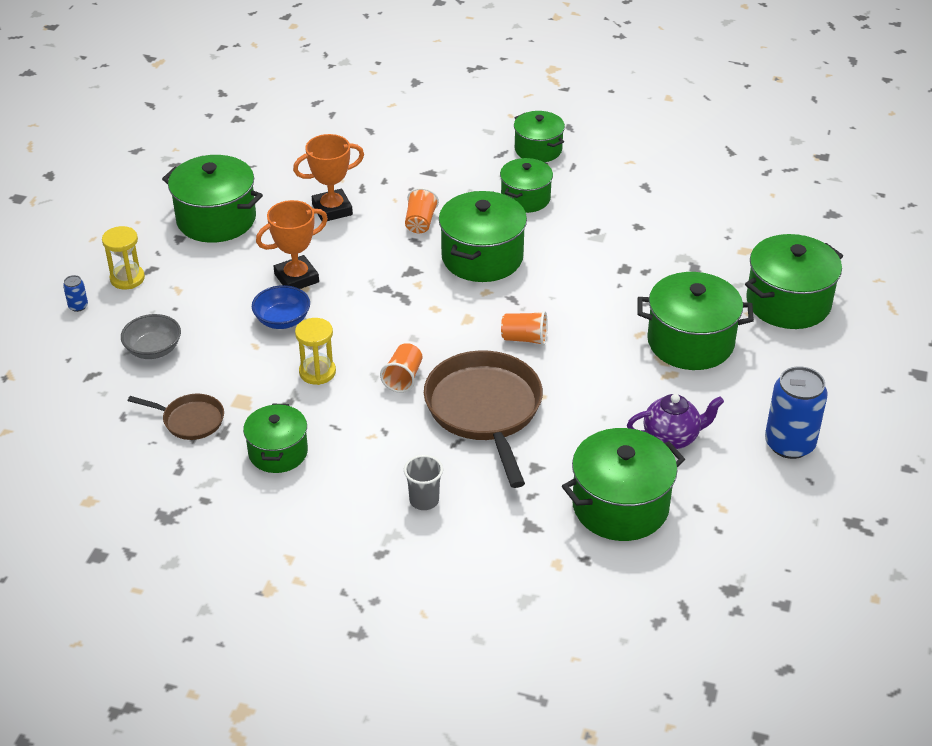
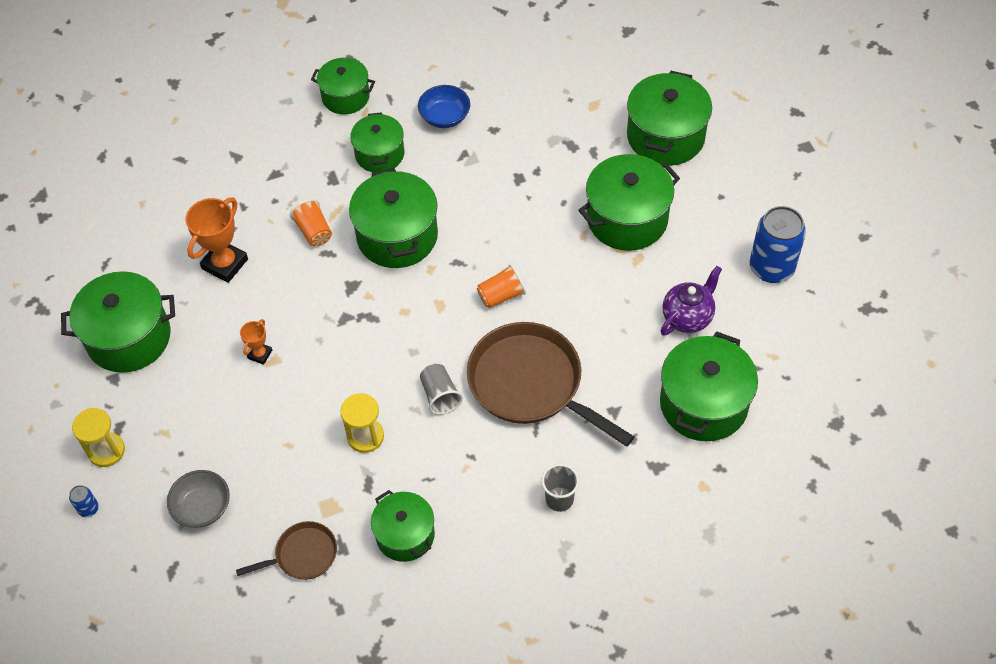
camera: 35 degrees left, 15 degrees up
(282, 320) = (287, 404): blue bowl -> blue bowl (445, 117)
(296, 278) = (260, 354): orange trophy -> orange trophy, size x0.53
(403, 378) = (440, 395): orange cup -> grey cup

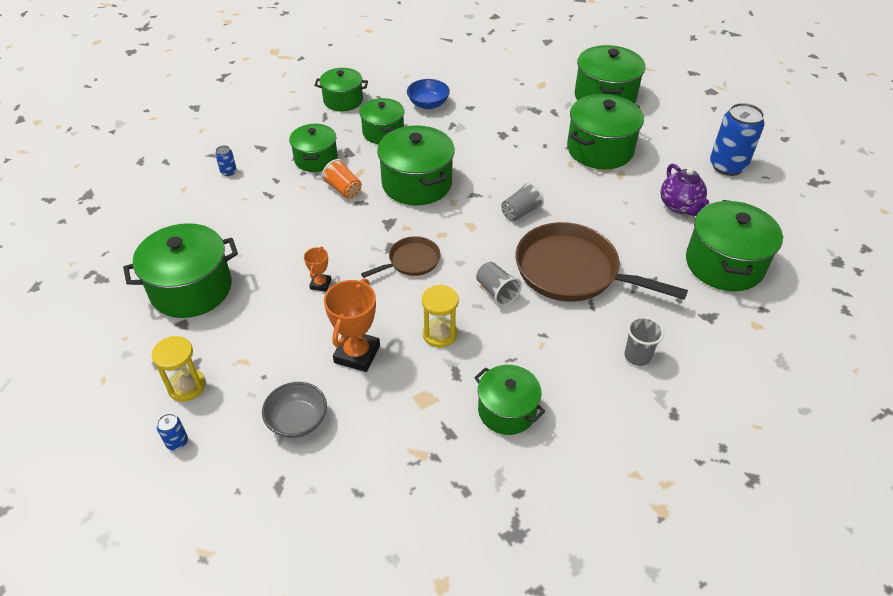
camera: 15 degrees left, 10 degrees down
(194, 187) = (228, 172): none -> blue can
(225, 264) = (270, 222): orange trophy -> orange trophy (357, 354)
(293, 183) = (316, 159): none -> green pot
(303, 555) = (412, 446): brown pan -> brown pan (411, 261)
(501, 295) = (520, 212): orange cup -> grey cup
(687, 317) = (680, 206): purple teapot -> purple teapot turned 135 degrees clockwise

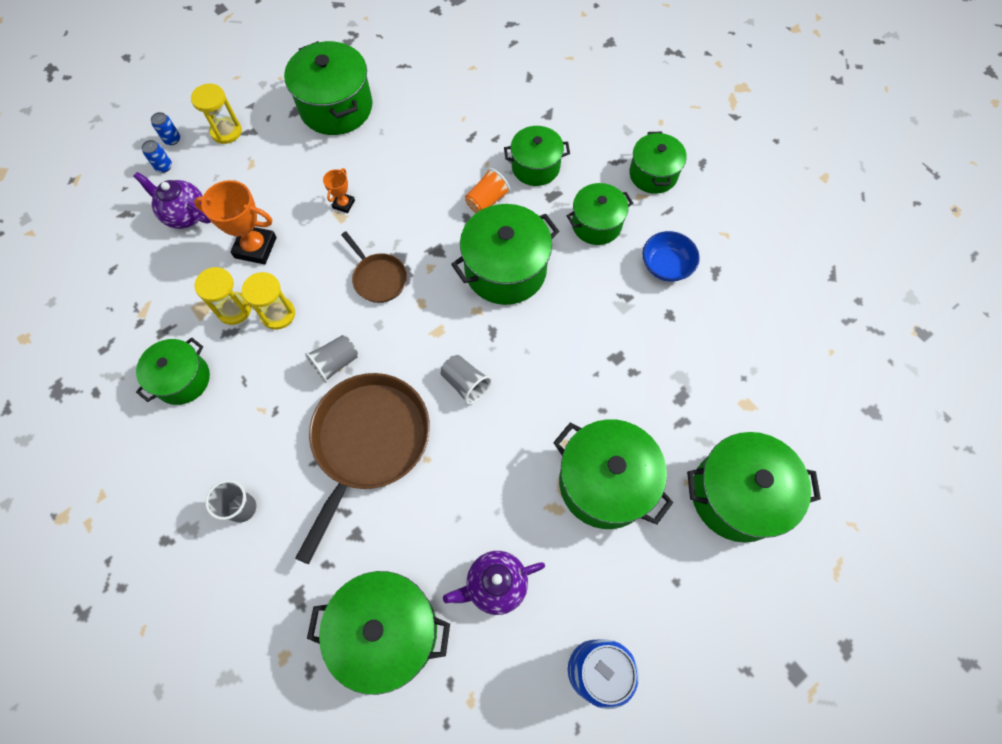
camera: 85 degrees right, 20 degrees up
(228, 172) = (503, 96): blue can -> blue can (164, 166)
(297, 420) = (185, 215): grey bowl -> purple teapot
(320, 284) = (343, 204): orange trophy -> orange trophy turned 75 degrees counterclockwise
(429, 370) = (234, 309): none -> yellow hourglass

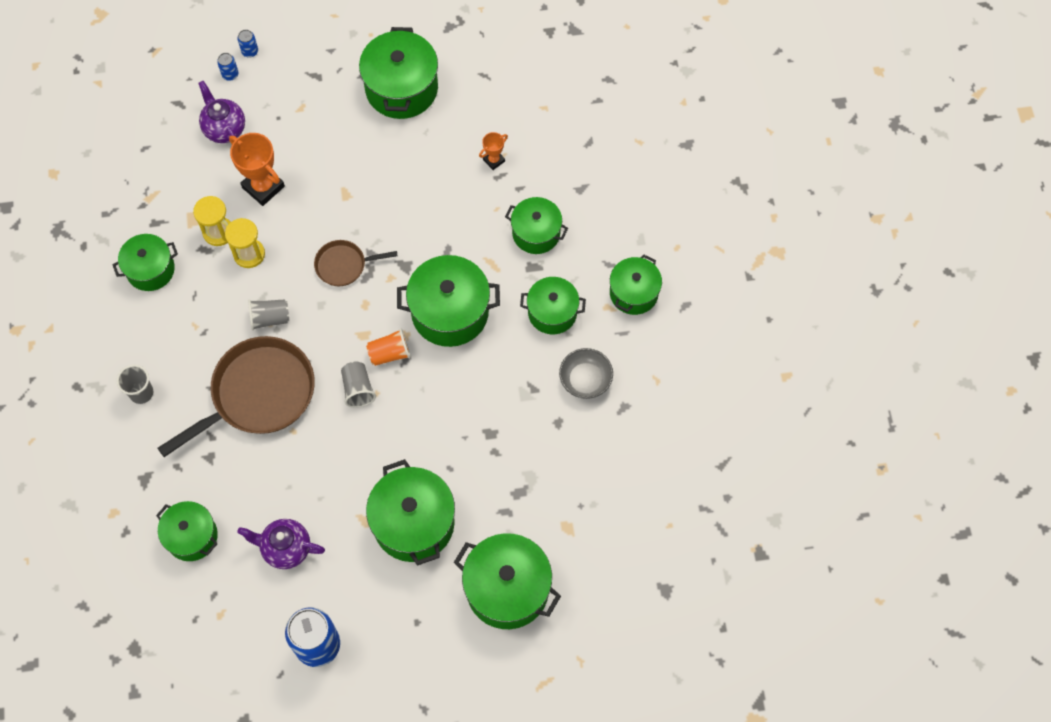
camera: 30 degrees right, 0 degrees up
(226, 132) = (297, 66): yellow hourglass -> none
(343, 204) = (355, 184): orange trophy -> orange trophy (494, 160)
(378, 278) = (344, 265): brown pan -> brown pan turned 90 degrees clockwise
(387, 631) = (192, 536): green pot -> green pot, size x0.63
(487, 201) = (474, 243): orange cup -> orange cup (390, 353)
(666, 266) = (585, 380): blue bowl -> grey bowl

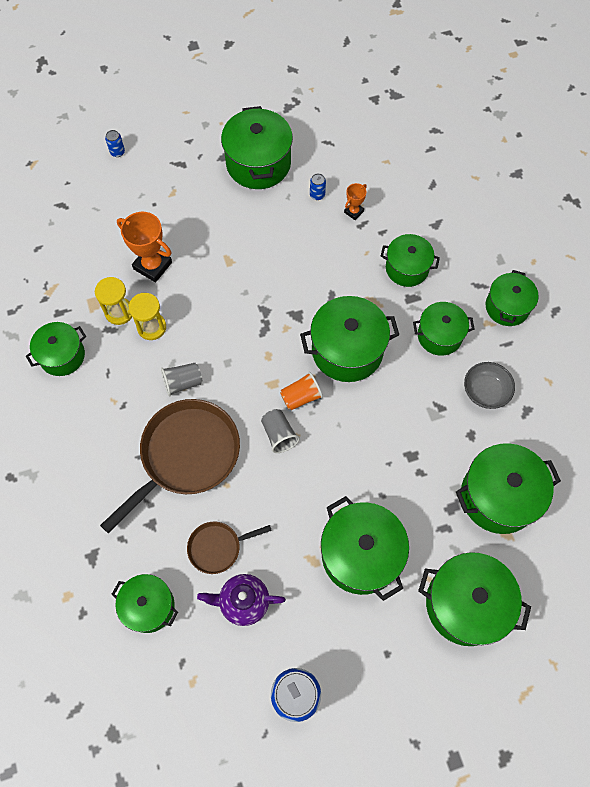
camera: 10 degrees left, 0 degrees up
(141, 393) = (74, 473): grey cup -> none
(224, 129) = (107, 220): purple teapot -> none
(230, 74) = (103, 174): blue can -> blue can (317, 195)
(344, 265) = (241, 323): brown pan -> brown pan (217, 547)
(569, 489) = (498, 496): none -> green pot

